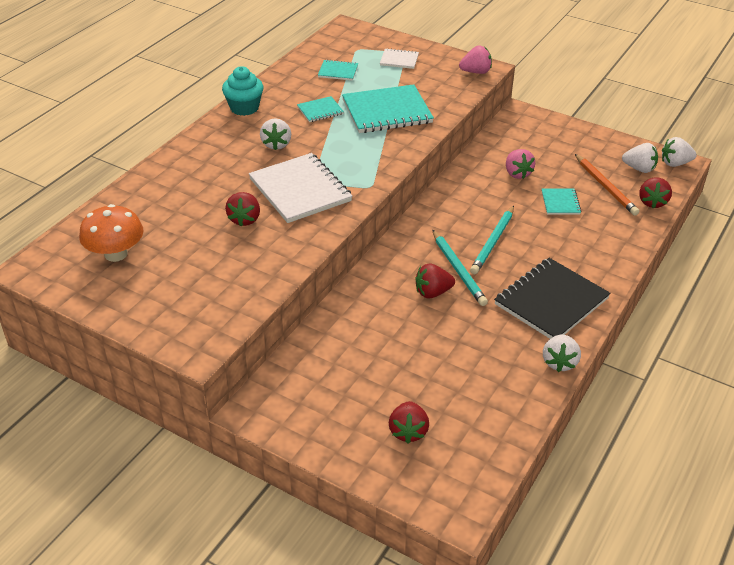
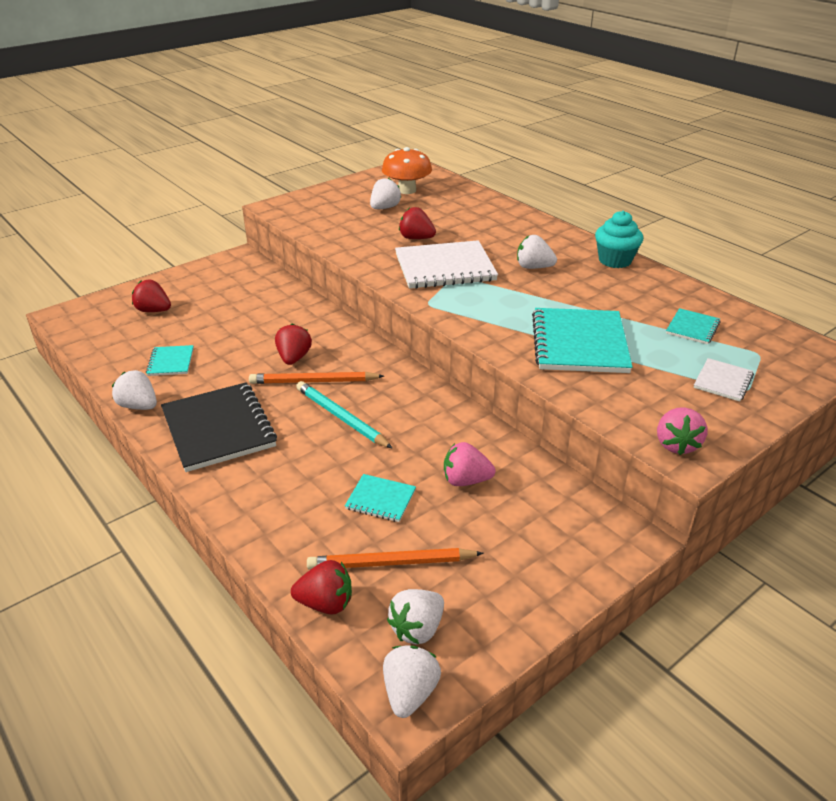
camera: 110 degrees right, 5 degrees down
(174, 258) = (384, 208): none -> white strawberry
(320, 110) = (595, 301): turquoise notebook -> turquoise notebook (171, 362)
(458, 270) = (314, 381): turquoise pencil -> orange pencil
(652, 202) = (325, 603): red strawberry -> red strawberry turned 150 degrees clockwise

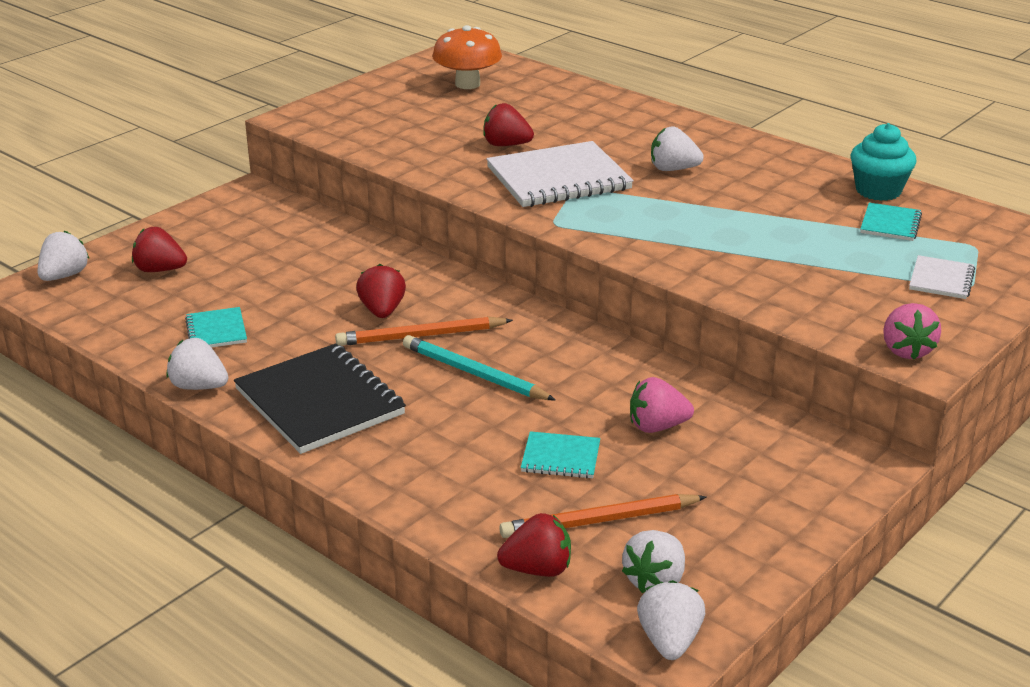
camera: 10 degrees left, 5 degrees down
(384, 208) = (447, 109): white strawberry -> white strawberry (64, 276)
(579, 343) = (760, 253): turquoise notebook -> none
(615, 260) = (773, 153): turquoise cupcake -> turquoise cupcake (878, 191)

